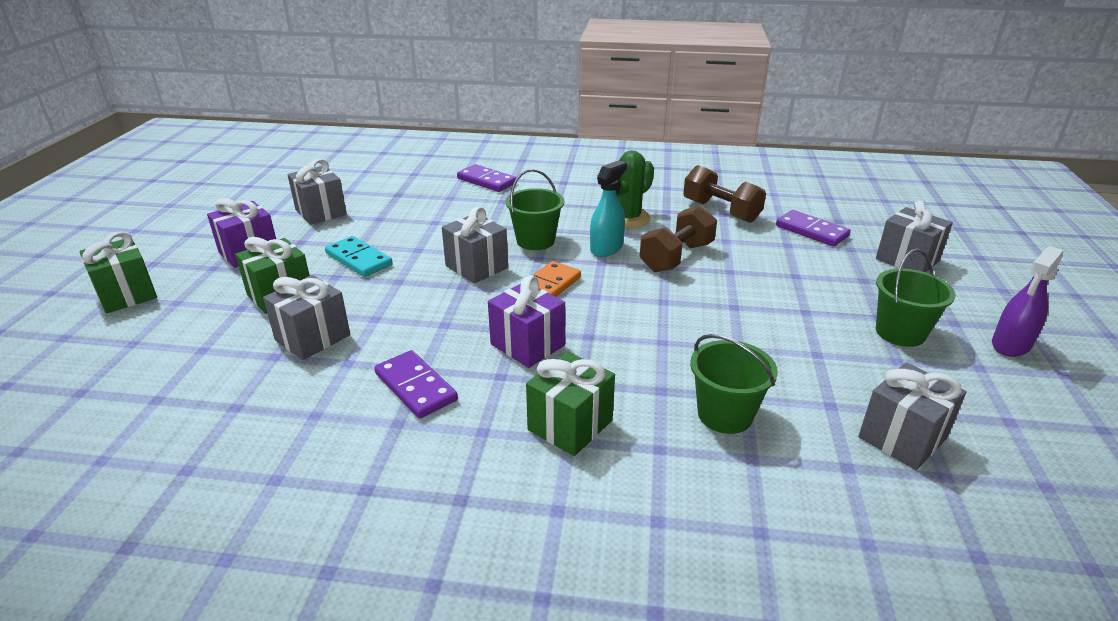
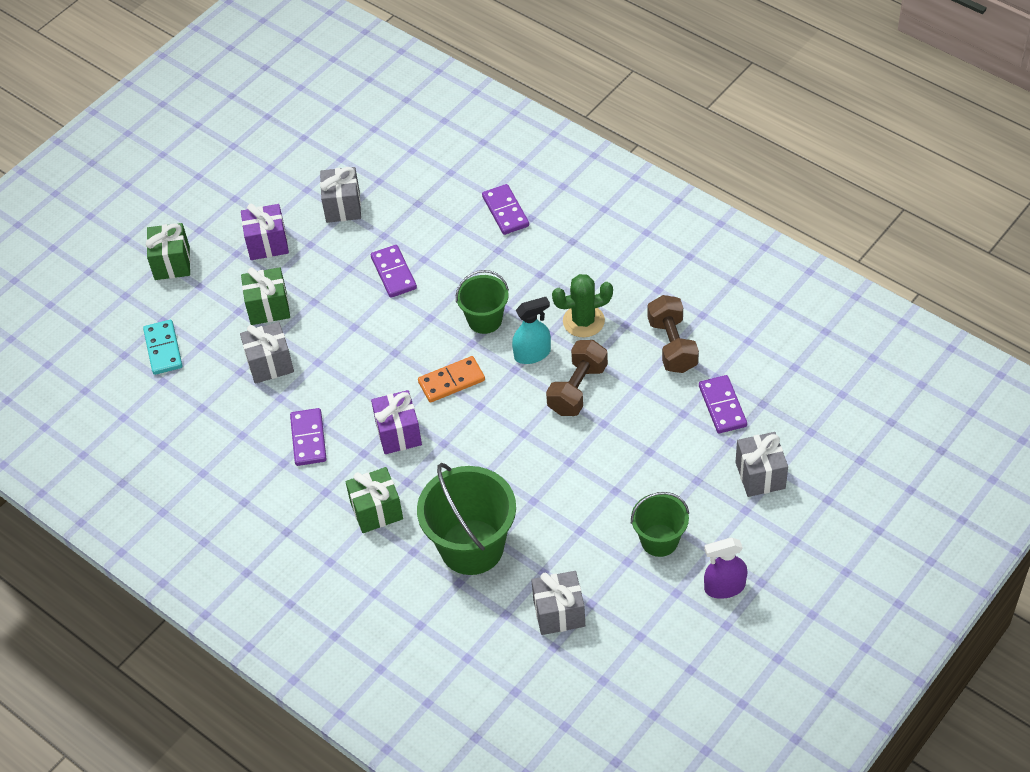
camera: 35 degrees right, 20 degrees up
(359, 259) = (340, 287): turquoise domino -> turquoise domino (163, 349)
(411, 237) = (394, 273): none -> purple domino
(476, 267) = (419, 334): grey gift -> none
(676, 257) = (577, 389): brown dumbbell -> brown dumbbell turned 45 degrees counterclockwise
(725, 415) = (471, 547): green bucket -> green bucket, size x1.71

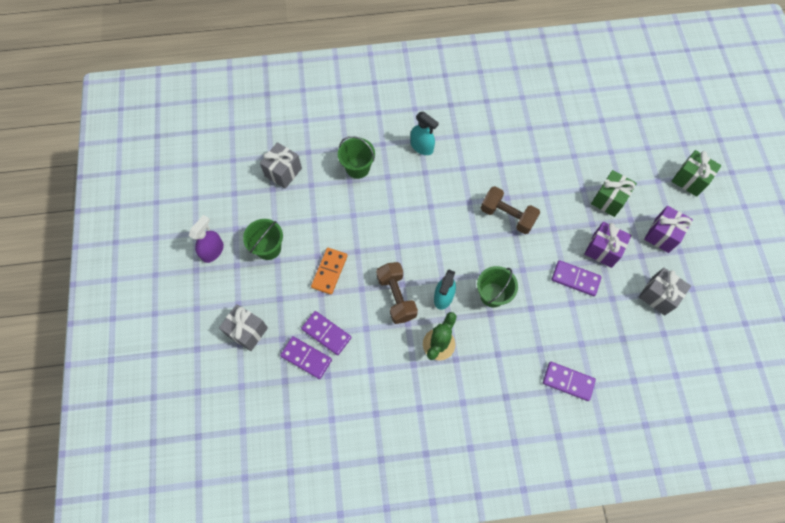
camera: 130 degrees right, 15 degrees up
(163, 349) = (624, 134): turquoise domino -> none
(270, 364) = (565, 171): grey gift -> none
(308, 439) = (497, 152): purple domino -> purple domino (326, 333)
(376, 511) = (422, 147): green gift -> turquoise spray bottle
(398, 433) = (458, 192): purple gift -> purple gift (602, 250)
(451, 381) = (466, 242): orange domino -> orange domino (329, 271)
(471, 547) = (357, 168): green bucket -> green bucket, size x0.58
(672, 345) = (372, 374): brown dumbbell -> brown dumbbell (507, 216)

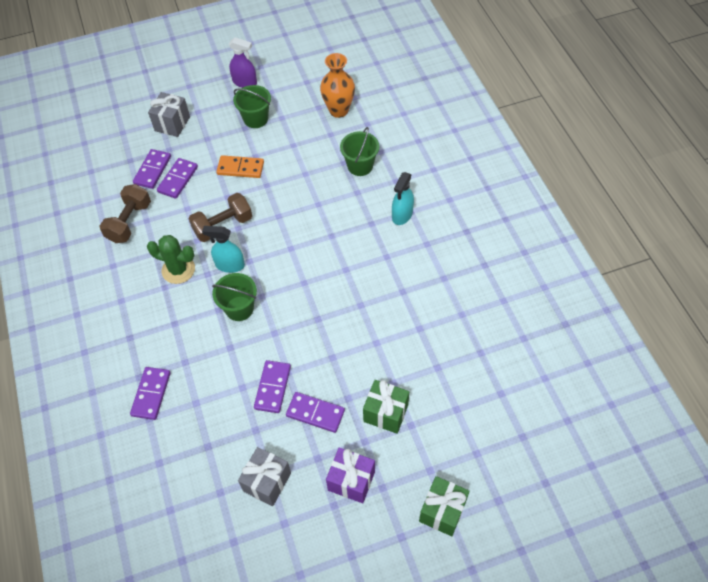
camera: 80 degrees right, 10 degrees down
(283, 172) = (338, 110): grey gift -> orange vase
(507, 216) = (337, 308): brown dumbbell -> brown dumbbell (129, 222)
(602, 250) = (315, 413): purple gift -> purple domino

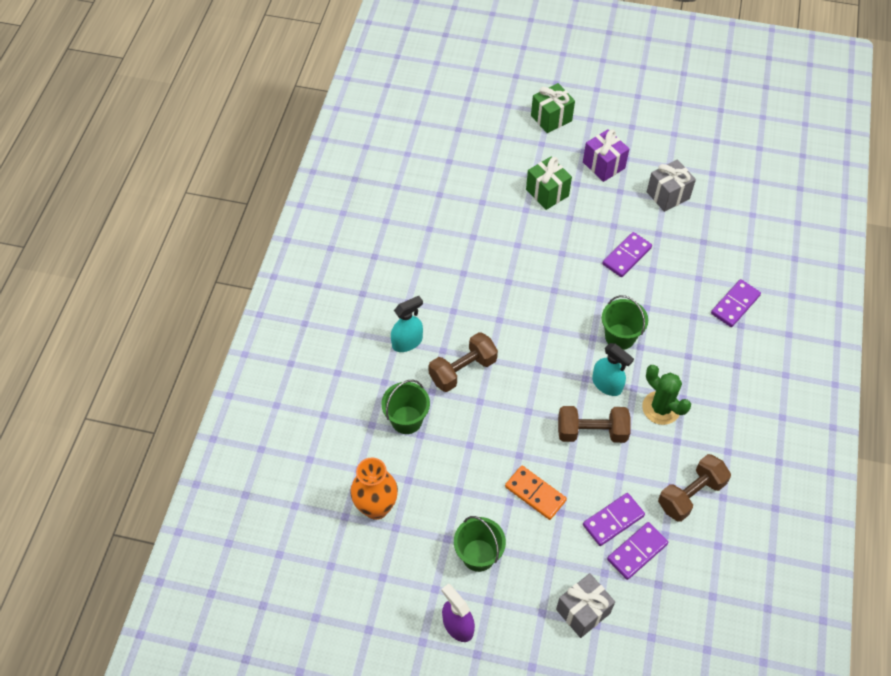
camera: 150 degrees left, 0 degrees up
(315, 413) = (602, 220): purple domino -> none
(346, 217) = (462, 370): none -> brown dumbbell

